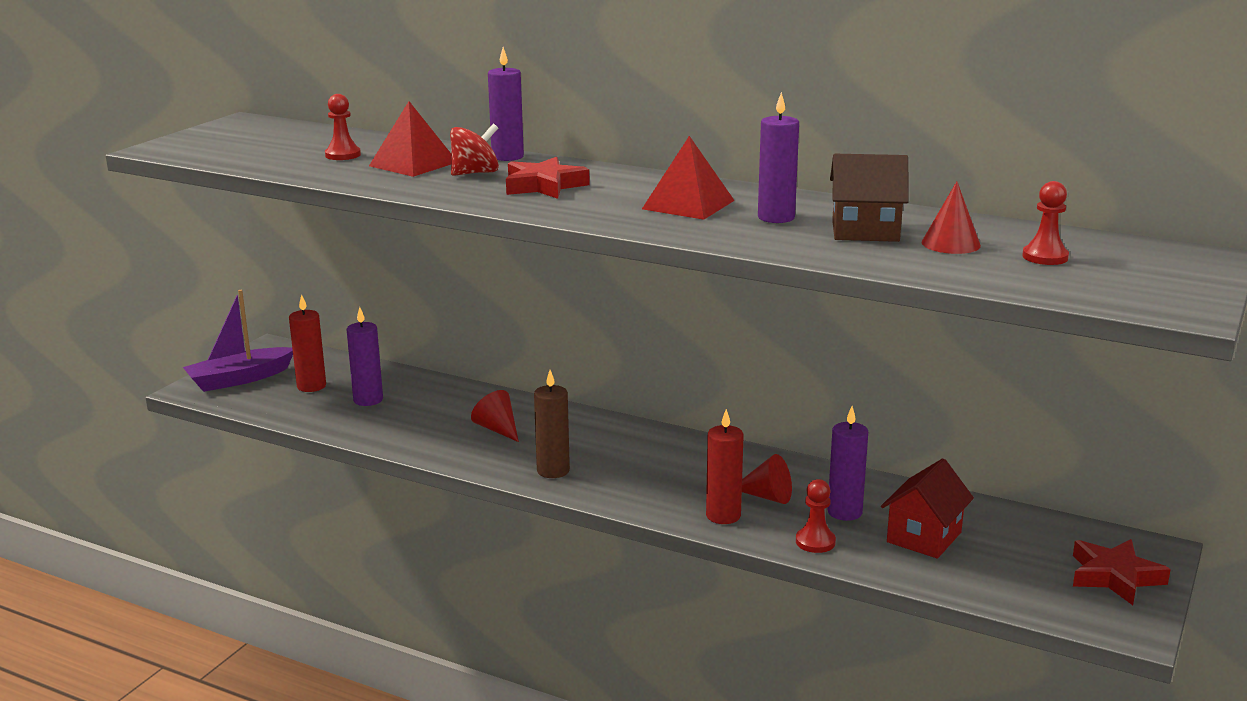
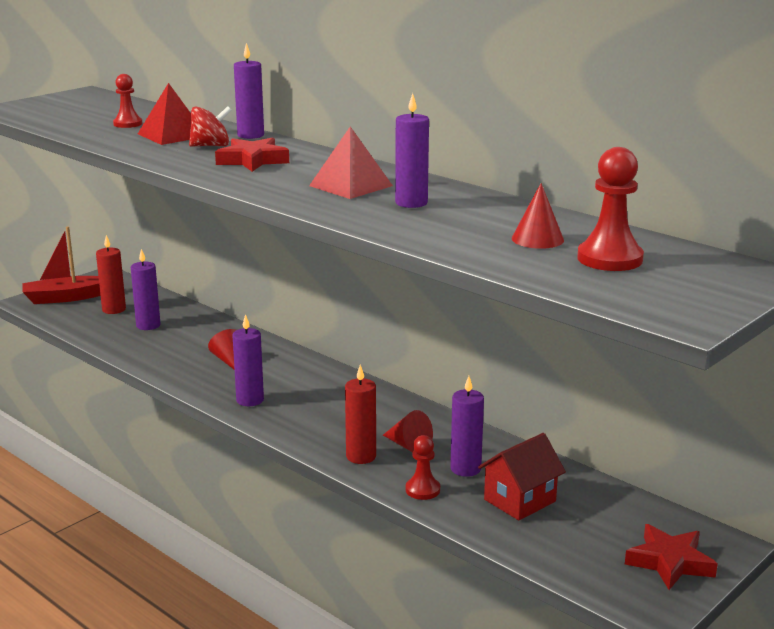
camera: 15 degrees right, 0 degrees up
(239, 379) = (65, 298): purple boat -> red boat
(553, 471) = (250, 400): brown candle -> purple candle
(865, 231) = (474, 221): brown house -> none
(1045, 257) = (609, 259): red pawn -> red pawn, size x1.59

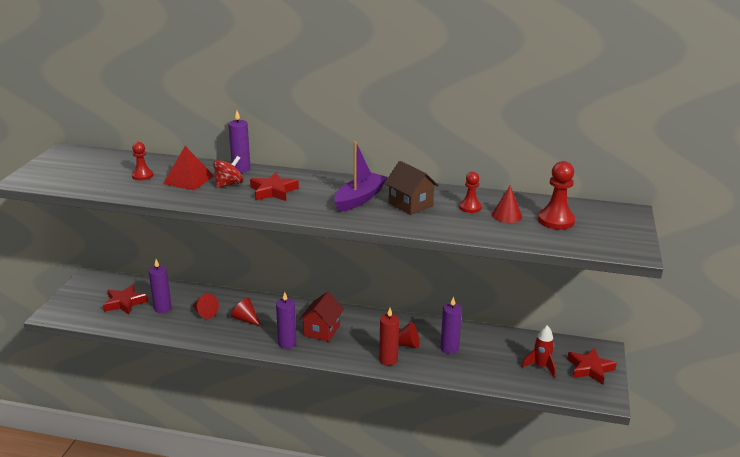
camera: 30 degrees left, 5 degrees up
(65, 298) = (78, 303): red boat -> none
(114, 309) = (124, 303): red candle -> red star
(189, 342) = (204, 313): none -> red cone
(350, 185) = (359, 199): red pyramid -> purple boat
(411, 203) = (410, 204): purple candle -> brown house
(422, 490) = (440, 369): red pawn -> red pawn (470, 207)
(520, 500) = (493, 358): red house -> red house (322, 330)
(586, 533) = (541, 367): none -> red rocket

